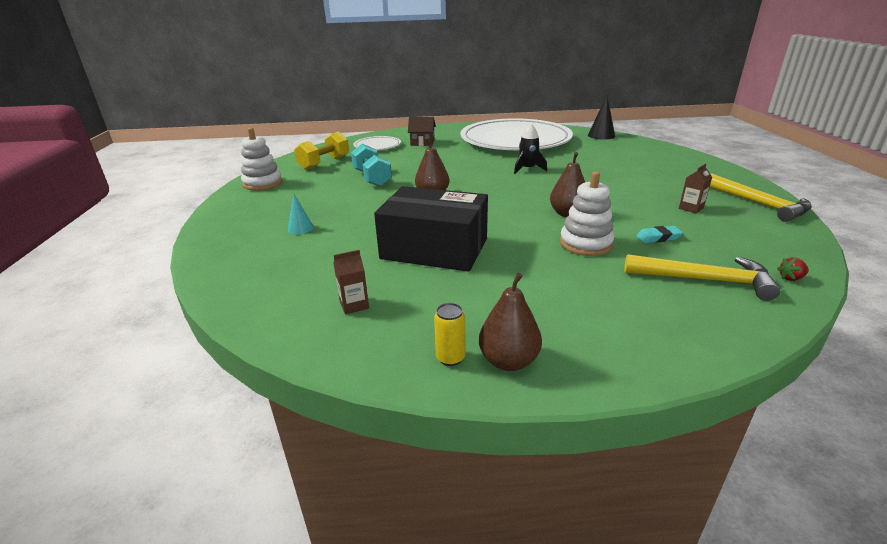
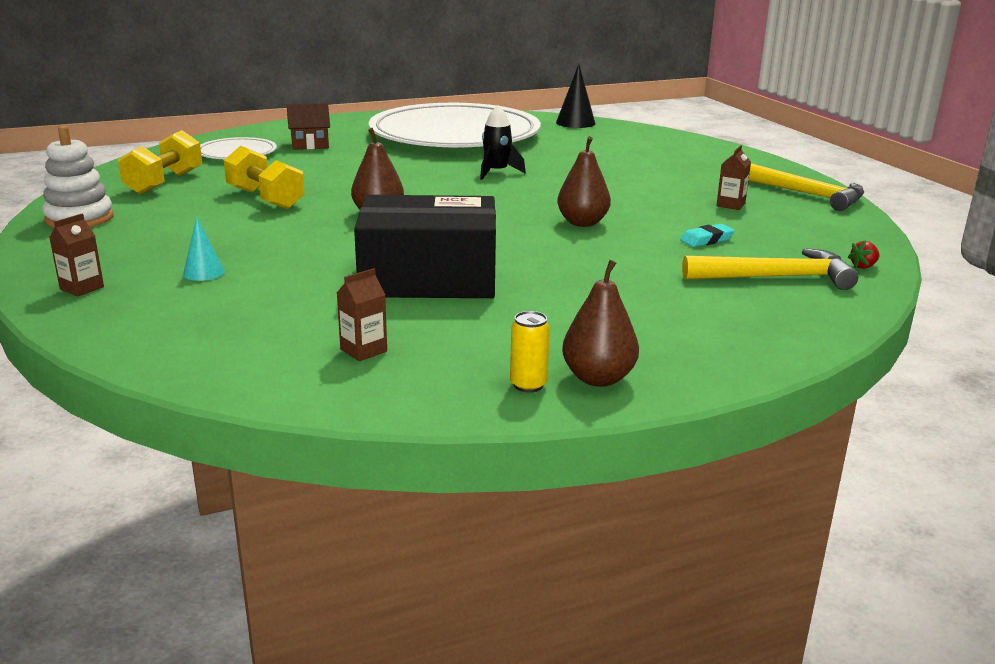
camera: 20 degrees left, 5 degrees down
(227, 232) = (82, 288): none -> brown carton
(372, 178) = (265, 199): turquoise dumbbell -> yellow dumbbell
(585, 244) = (623, 254): white stacking toy -> none

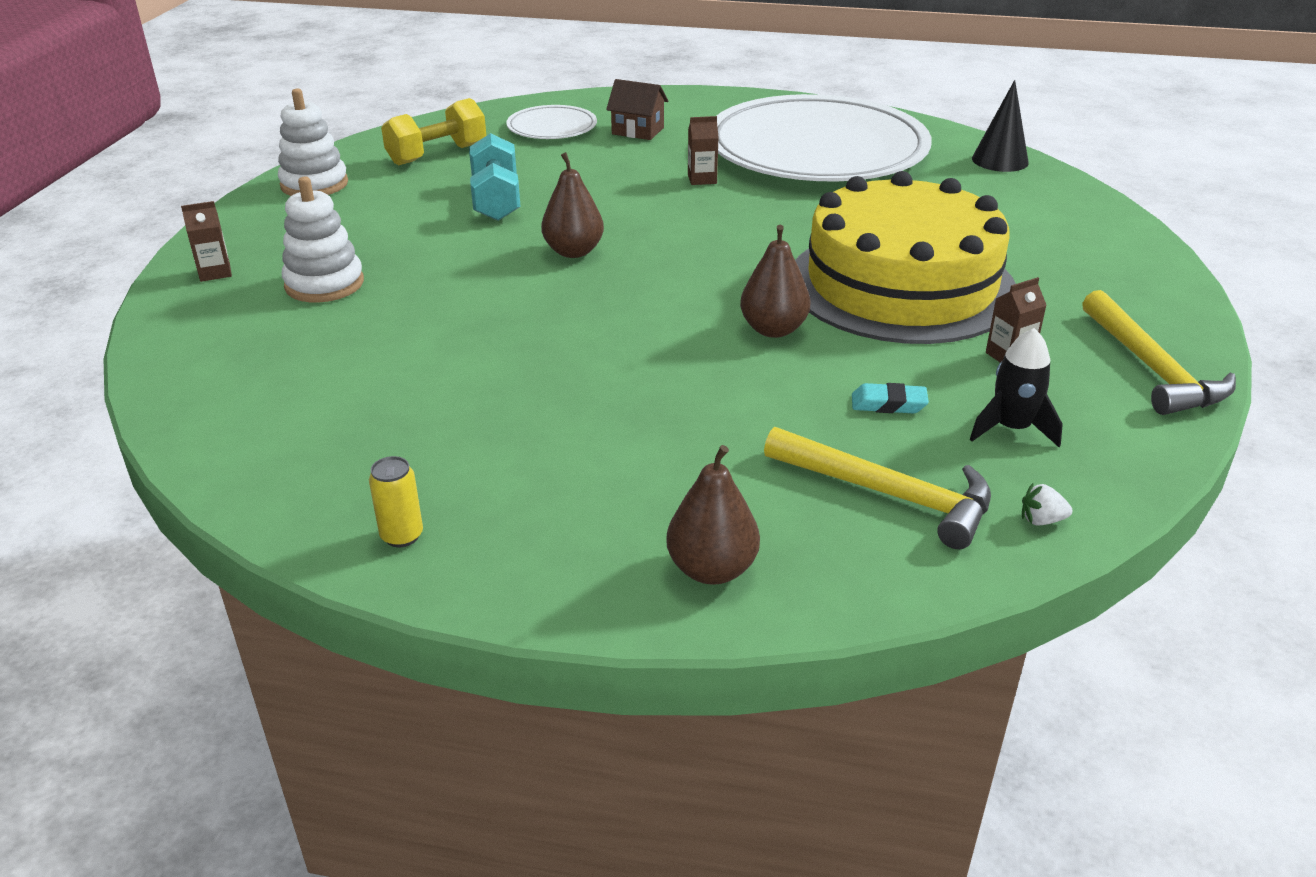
camera: 35 degrees right, 10 degrees up
(203, 272) = (324, 284): turquoise cone -> white stacking toy
(265, 199) = (496, 200): yellow dumbbell -> turquoise dumbbell
(363, 350) = (324, 431): brown carton -> brown carton (702, 179)
(428, 278) = (502, 358): black box -> none
(497, 172) = (784, 222): black rocket -> black rocket (1012, 429)
(598, 378) = (476, 557): brown pear -> brown pear (712, 569)
(619, 187) = (901, 285): none -> yellow cake
(863, 266) = (1041, 520): red strawberry -> white strawberry

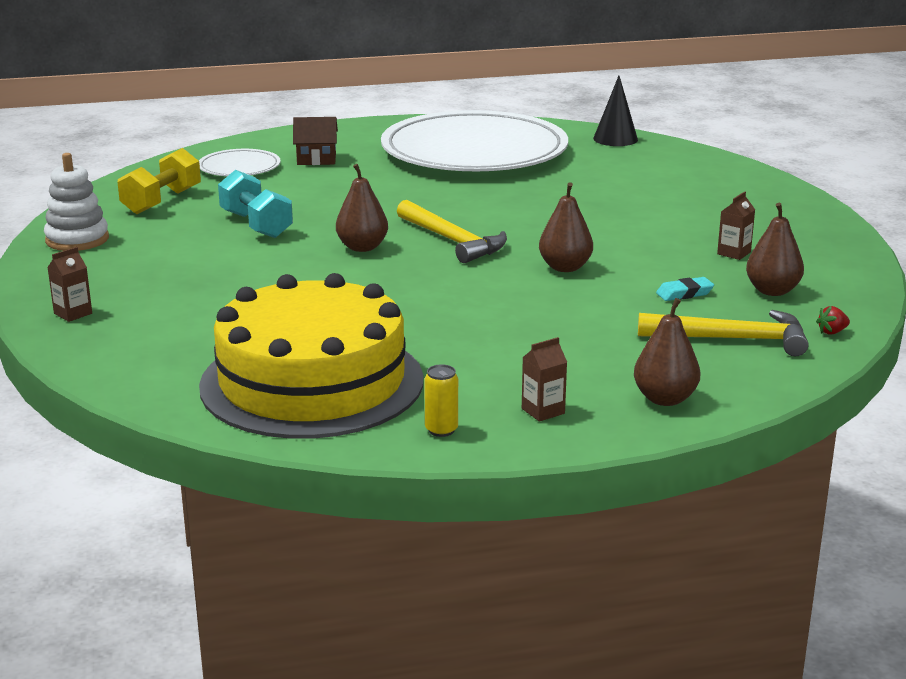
camera: 25 degrees left, 10 degrees down
(324, 284) = (182, 303): white stacking toy -> none
(702, 179) = (407, 184): brown carton -> brown carton (543, 411)
(901, 285) = (624, 226): yellow cake -> yellow cake (312, 382)
(1012, 429) = (772, 291): black rocket -> brown pear
(1041, 520) = (832, 332): white strawberry -> red strawberry
(1151, 368) = (824, 243): yellow hammer -> yellow hammer (452, 241)

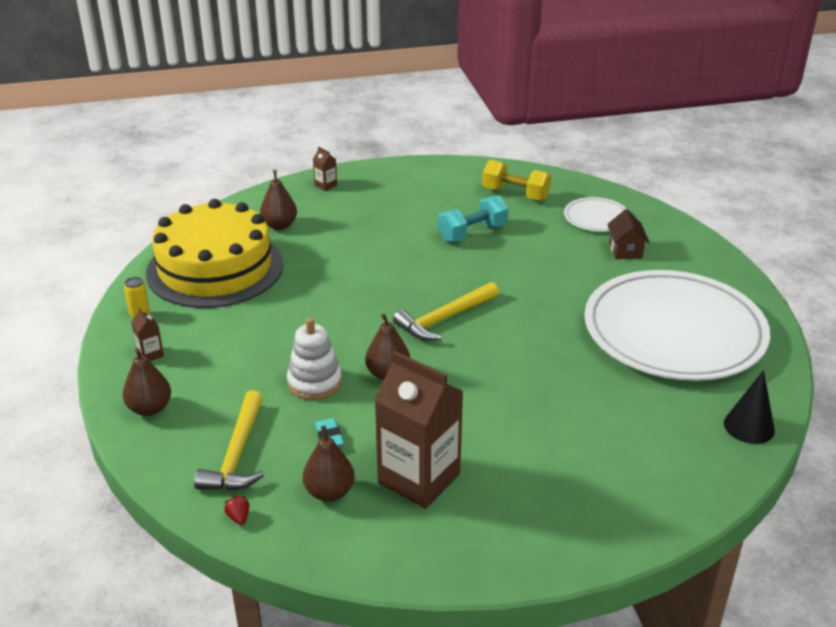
camera: 90 degrees right, 10 degrees up
(77, 239) = (441, 173): white stacking toy -> white stacking toy (314, 382)
(362, 247) = (430, 278): brown pear -> brown pear (279, 225)
(734, 253) = (419, 478): brown carton -> brown carton, size x2.50

